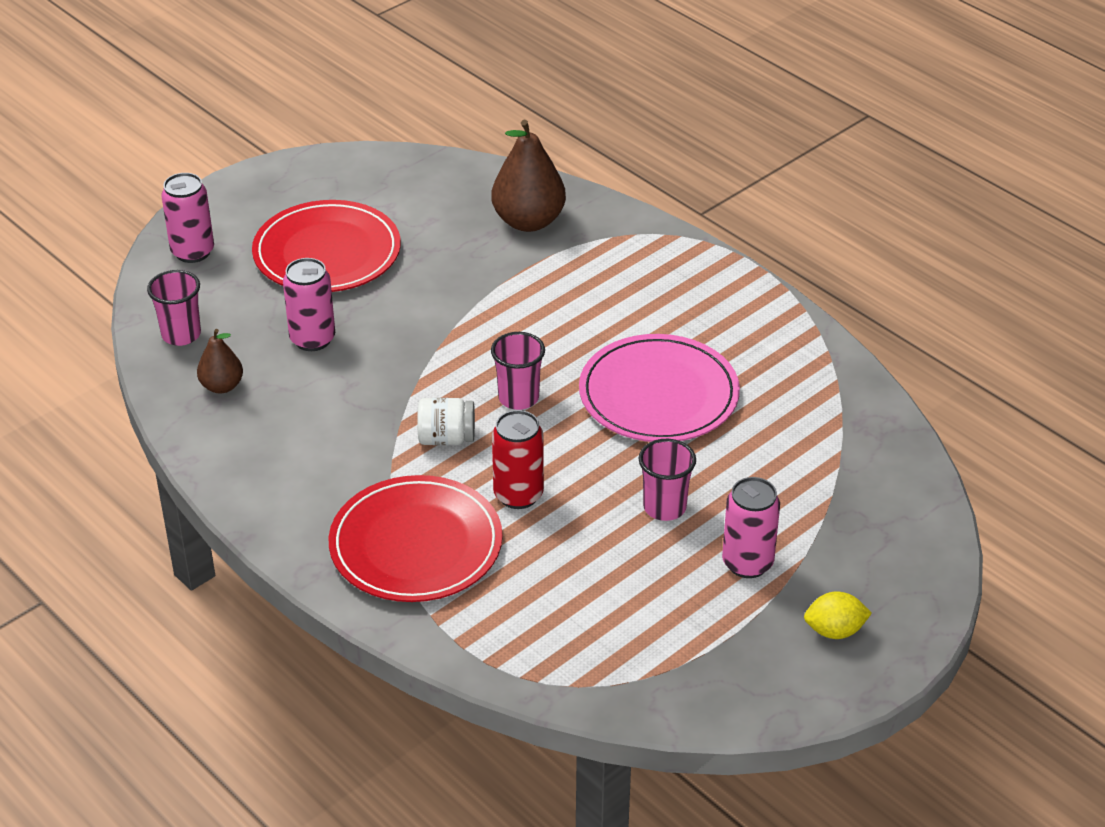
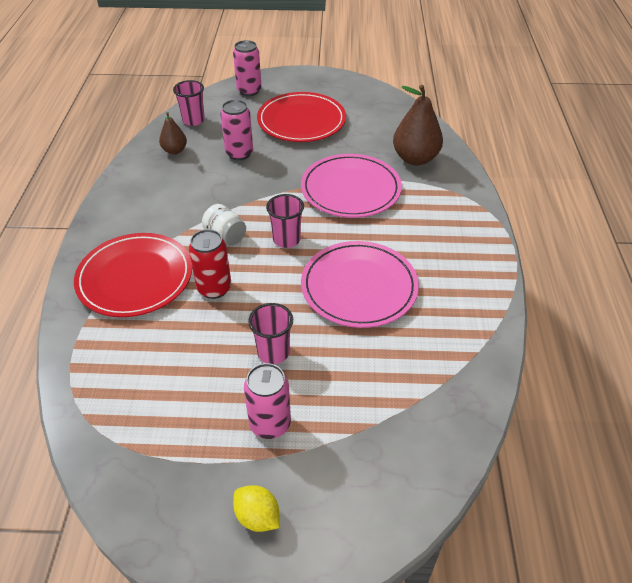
camera: 45 degrees right, 5 degrees up
(507, 300) = (350, 189): none -> pink plate

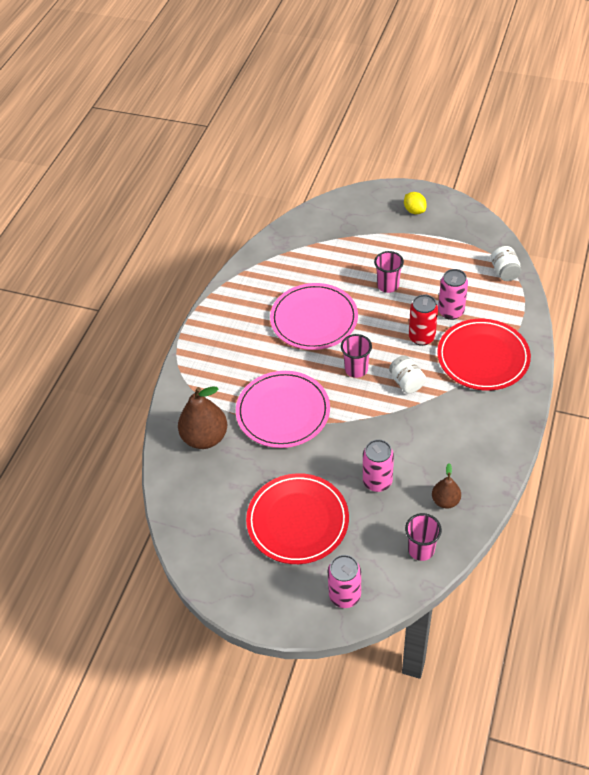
camera: 160 degrees left, 5 degrees up
(95, 410) = (504, 272): none -> white jar
(270, 424) = (399, 248): pink can -> pink can (451, 312)

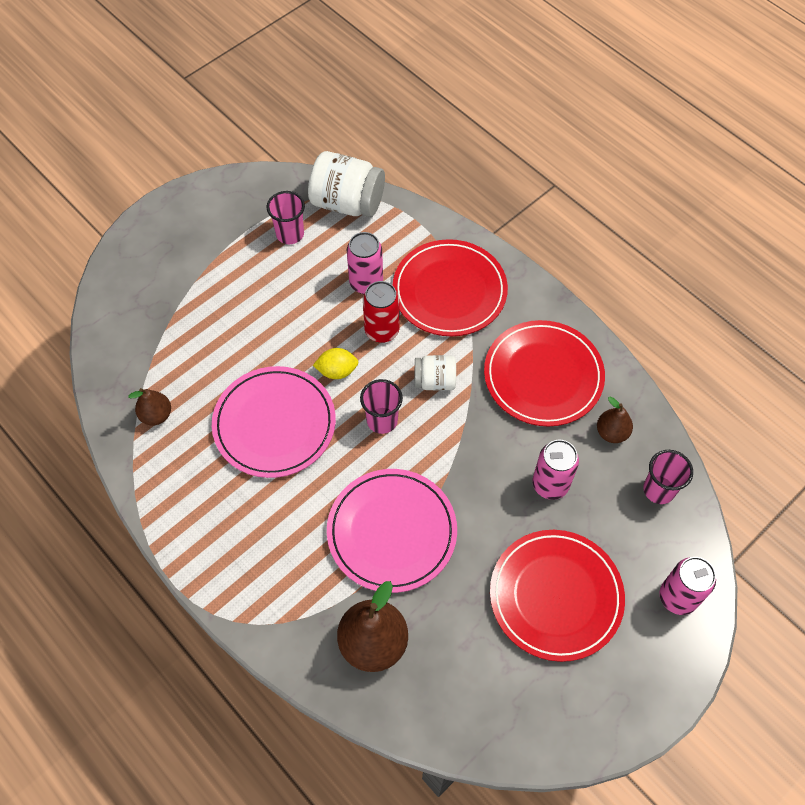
camera: 65 degrees left, 10 degrees up
(279, 265) = (156, 415): none -> brown pear
(388, 286) = (281, 320): pink cup -> pink cup (290, 234)
(414, 211) = (188, 230): yellow lemon -> yellow lemon (337, 371)
(459, 440) = (543, 376): none -> red plate
(504, 272) = (347, 203): white jar -> white jar, size x1.75

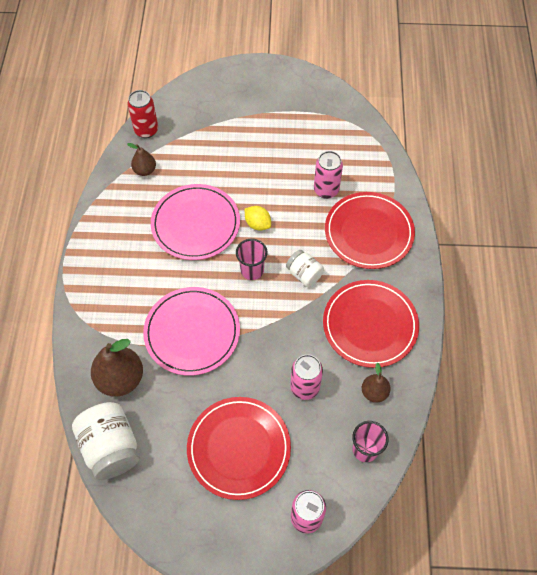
camera: 45 degrees right, 0 degrees up
(290, 234) = (314, 131): pink cup -> none
(347, 203) = (365, 138): white jar -> white jar (111, 447)
(382, 331) = (306, 223): red can -> red can (146, 130)

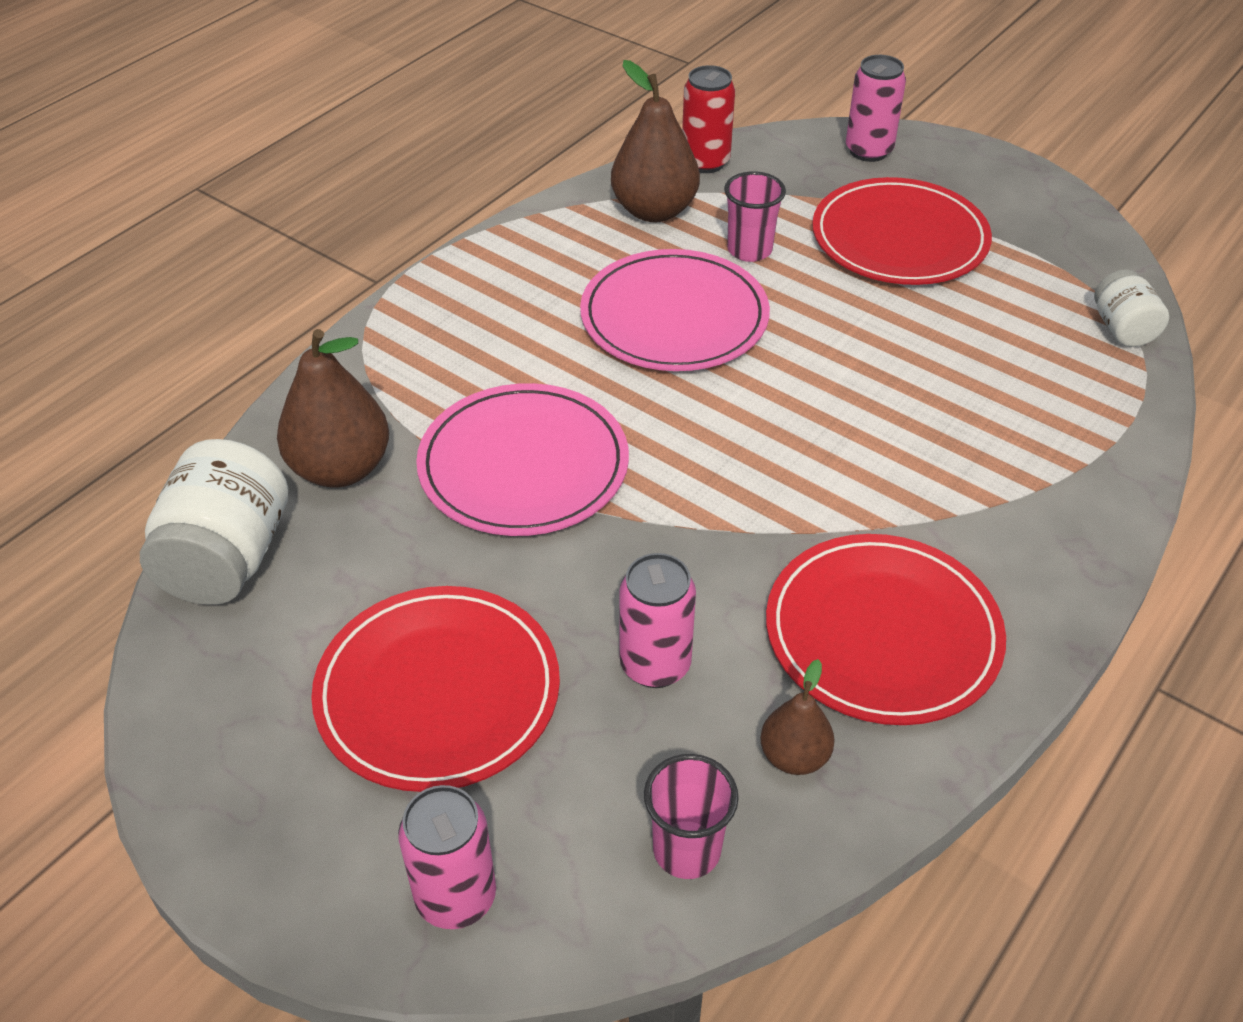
camera: 35 degrees right, 15 degrees down
(145, 170) = (654, 210): brown pear -> brown pear, size x1.79
(252, 270) = (716, 429): pink cup -> pink cup (749, 250)
(257, 224) = (788, 367): yellow lemon -> none
(304, 274) = (813, 483): white jar -> white jar (1122, 329)
(326, 190) = (969, 376): pink can -> pink can (868, 151)
(369, 232) = (1006, 481): red plate -> red plate (899, 238)

